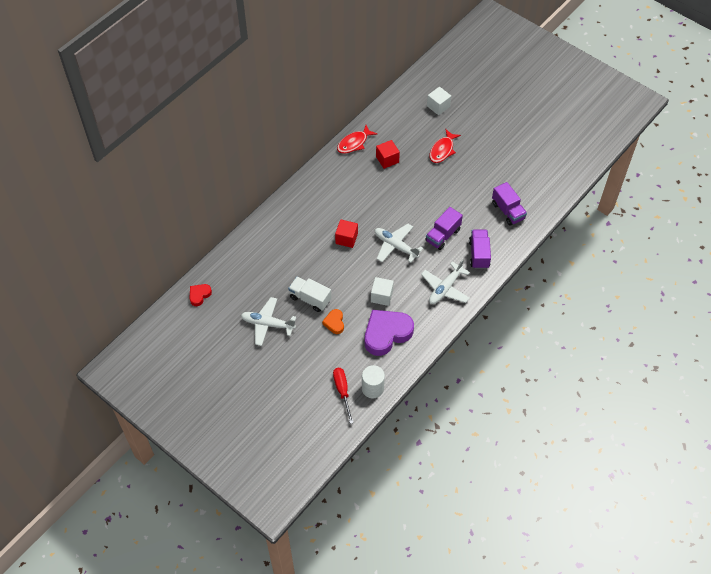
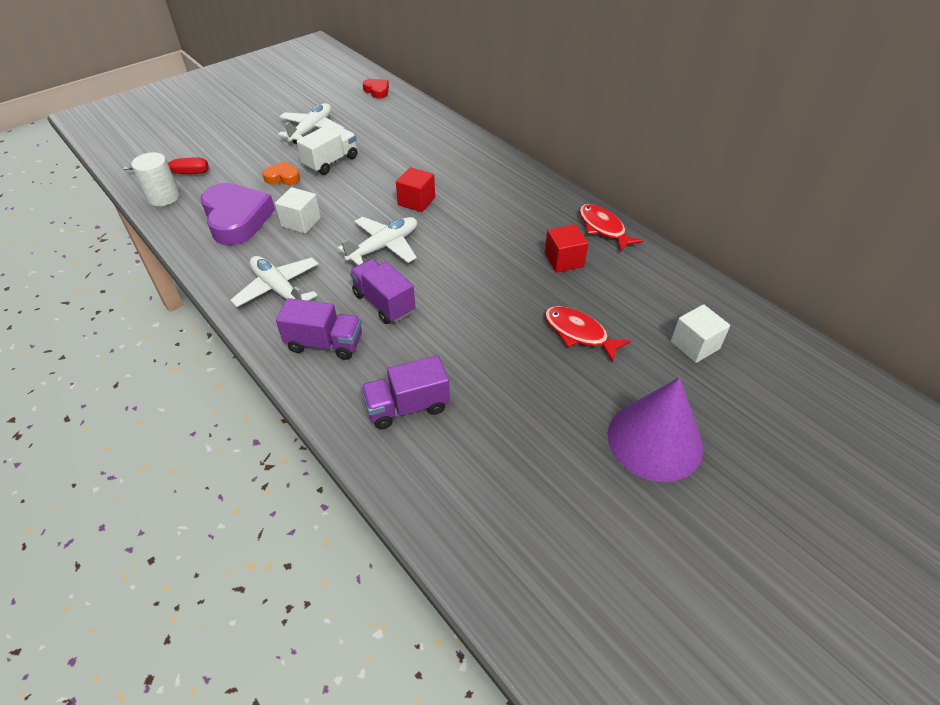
camera: 100 degrees right, 10 degrees down
(498, 122) = (655, 440): none -> purple cone

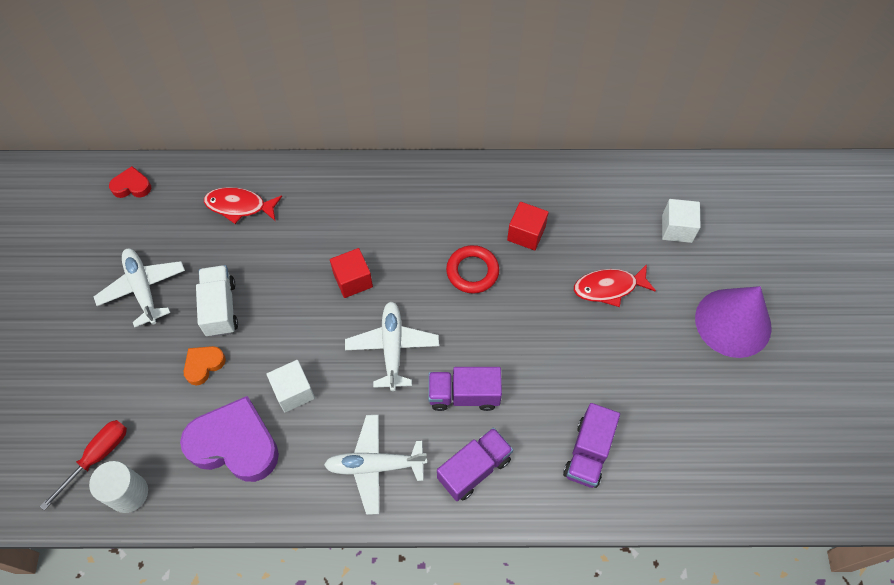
camera: 50 degrees left, 15 degrees up
(494, 251) = (472, 271): none -> red ring
(603, 228) = (514, 178): red fish -> red fish (239, 206)

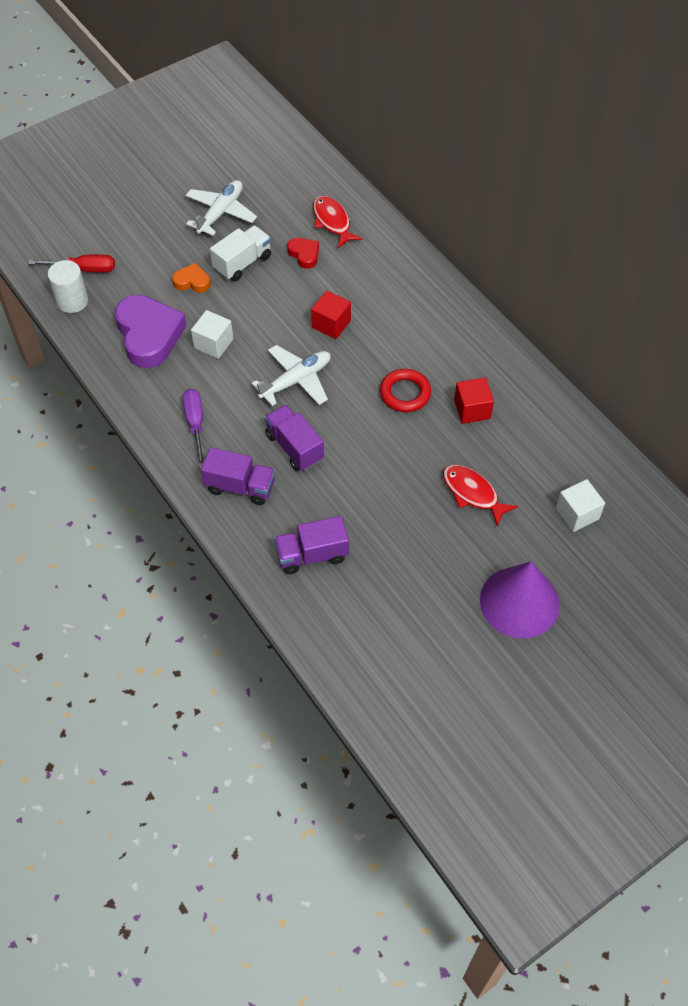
camera: 55 degrees right, 5 degrees down
(132, 186) = (294, 154): red heart -> red heart (304, 254)
(375, 466) = (195, 424): white plane -> purple screwdriver

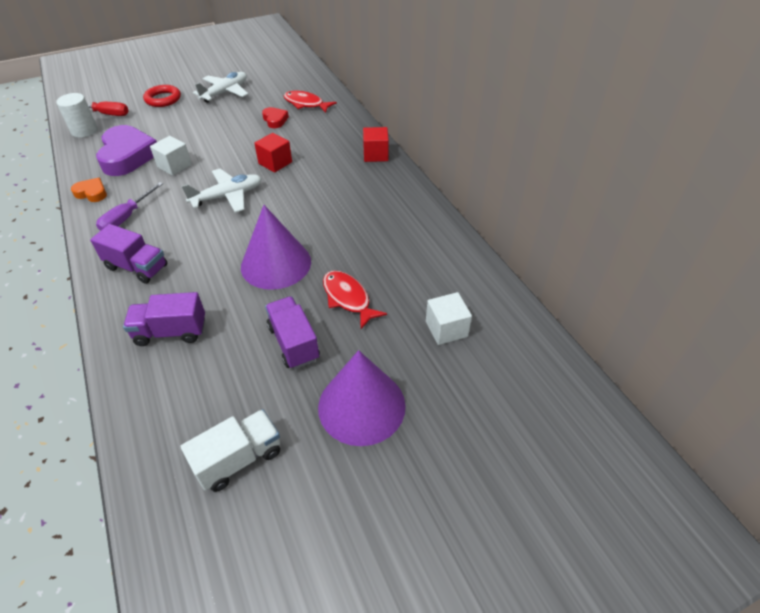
camera: 10 degrees right, 10 degrees down
(192, 281) = (181, 128): orange heart -> orange heart (92, 193)
(195, 424) = (127, 217): purple screwdriver -> purple screwdriver turned 150 degrees counterclockwise
(242, 263) = (225, 121): white truck -> white truck (239, 459)
(294, 447) = (201, 243): purple truck -> purple truck (294, 343)
(332, 221) = (306, 104): red fish -> red fish turned 45 degrees counterclockwise
(385, 462) = (276, 264): none -> purple cone
(405, 393) = (316, 214): red ring -> red ring (163, 99)
(472, 409) = (371, 232): red cube -> red cube (375, 155)

